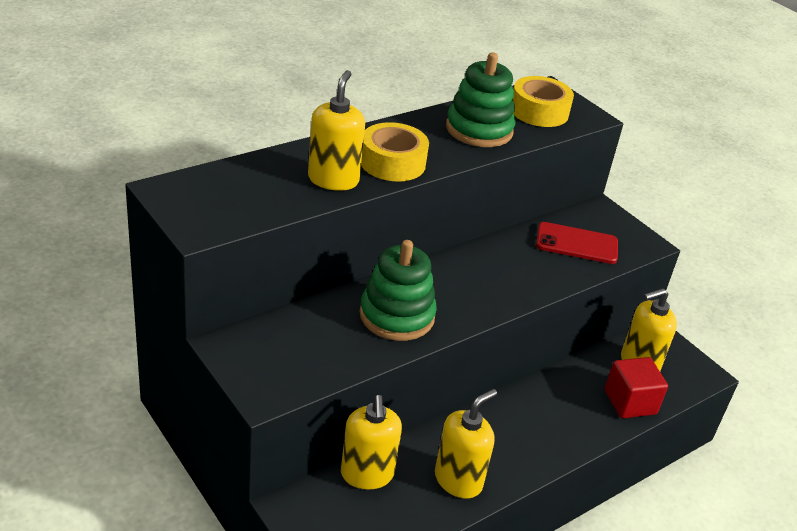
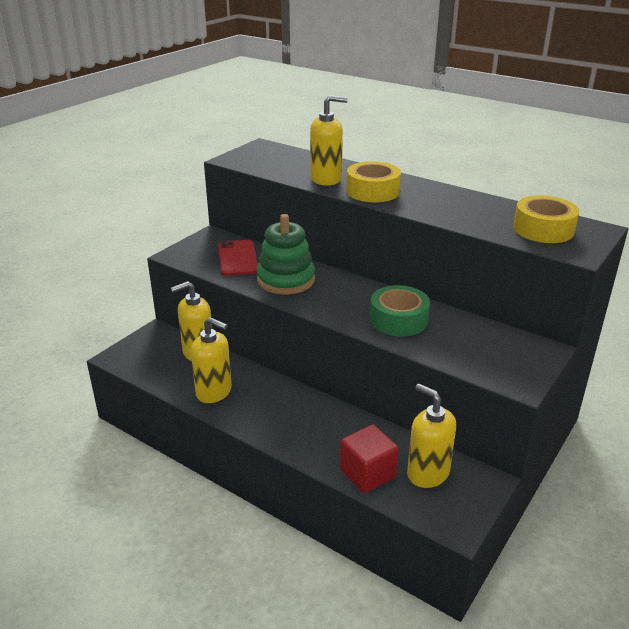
camera: 75 degrees right, 5 degrees down
(479, 130) = (468, 211): green stacking toy -> none
(521, 267) = (398, 320): none -> green tape
(576, 244) = (467, 342): red phone -> red phone (237, 258)

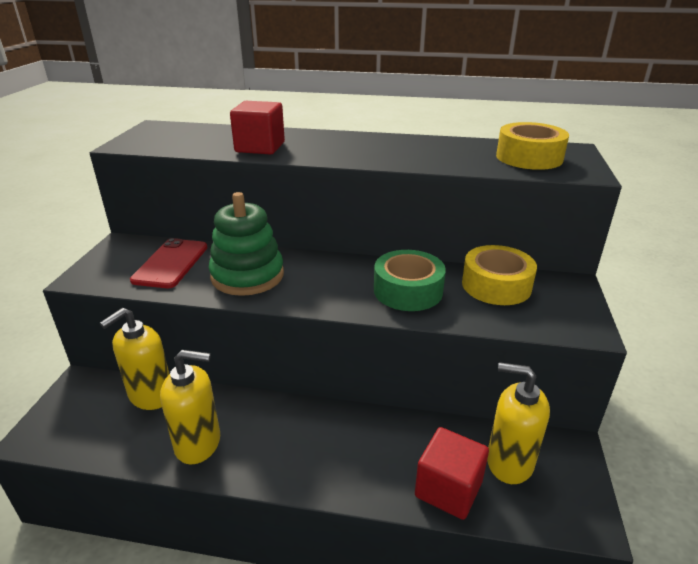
camera: 25 degrees left, 0 degrees up
(237, 258) = (171, 263): red phone -> red phone turned 45 degrees clockwise
(326, 179) = (260, 147): yellow soap dispenser -> red cube
(373, 191) = (323, 151): yellow tape -> yellow tape (496, 285)

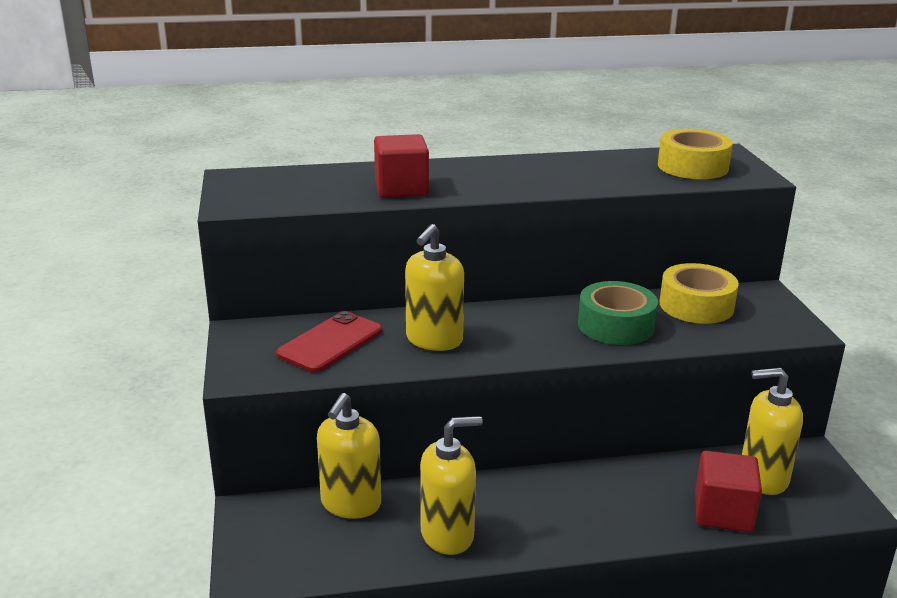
camera: 20 degrees left, 5 degrees down
(171, 263) = (330, 342): red phone -> red phone turned 45 degrees clockwise
(247, 276) = (434, 340): green stacking toy -> yellow soap dispenser

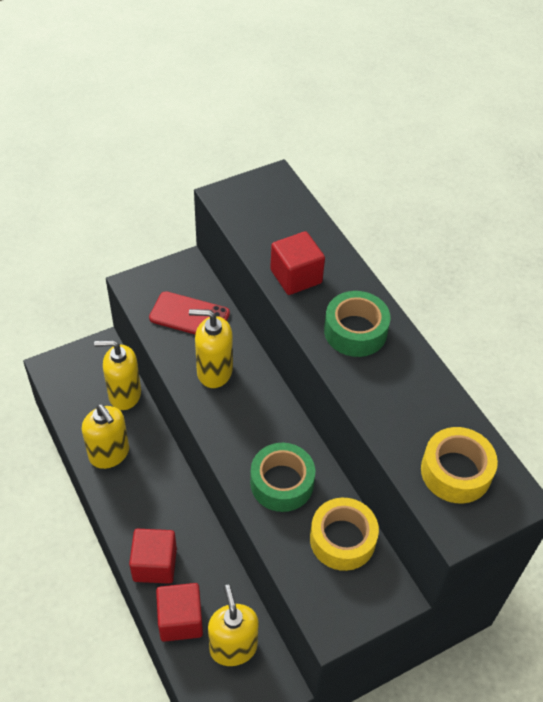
camera: 70 degrees right, 25 degrees up
(500, 176) = (355, 331): none -> green tape
(639, 521) = (155, 564): none -> red cube

